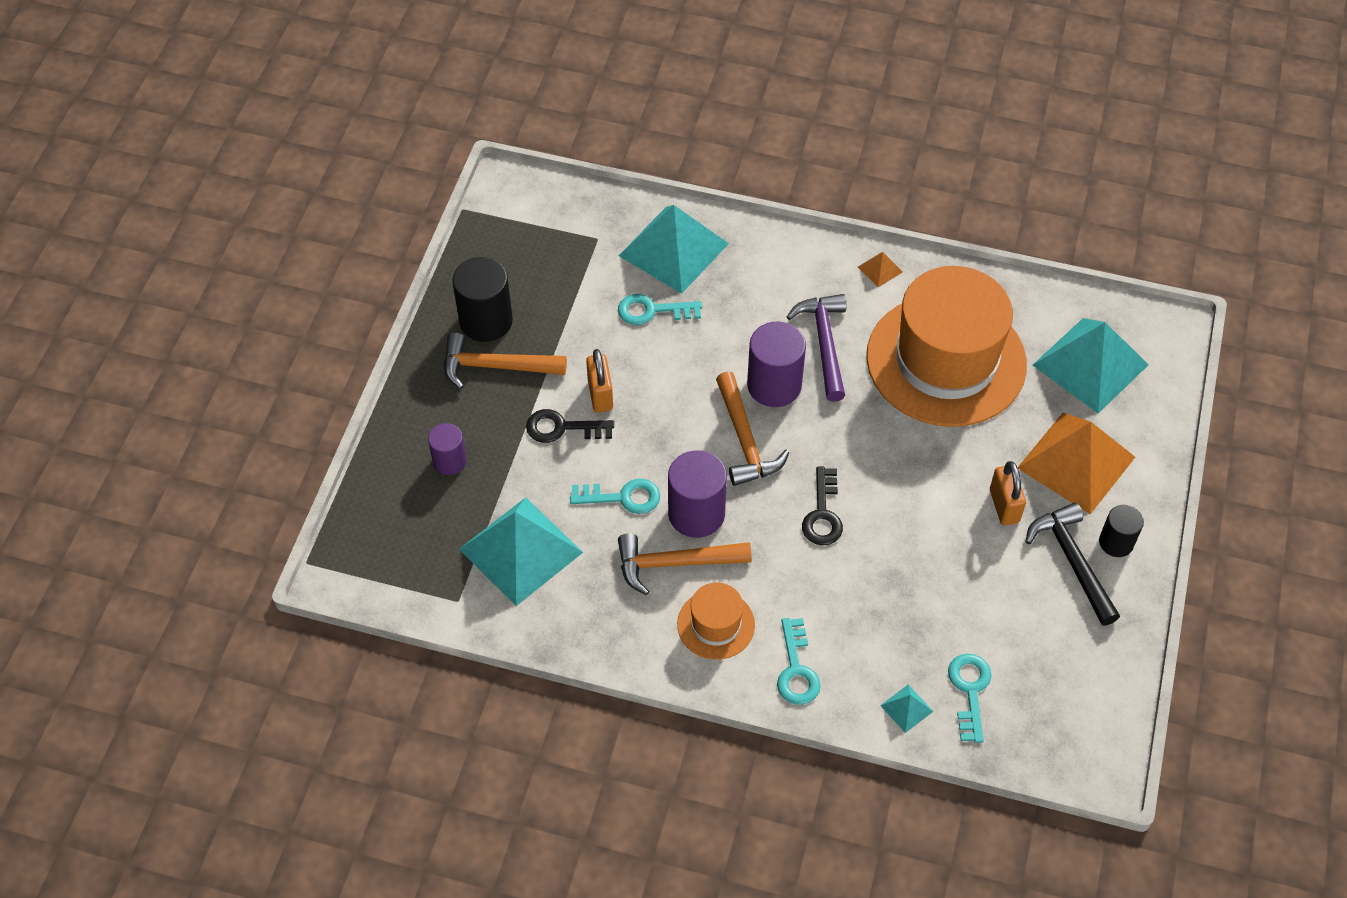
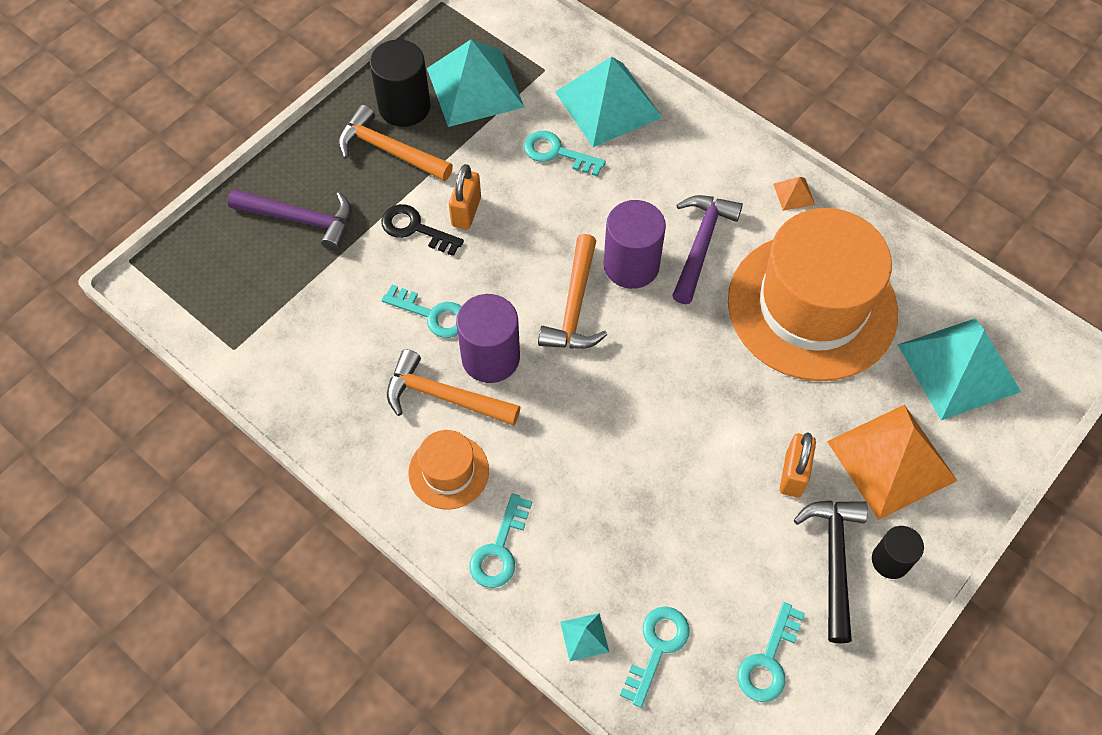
camera: 25 degrees right, 5 degrees up
(449, 461) = (300, 219): purple cylinder -> purple hammer
(521, 550) = (314, 326): turquoise pyramid -> turquoise pyramid (475, 87)
(822, 513) = (609, 407): black key -> none
(1062, 661) = (768, 660): none -> turquoise key

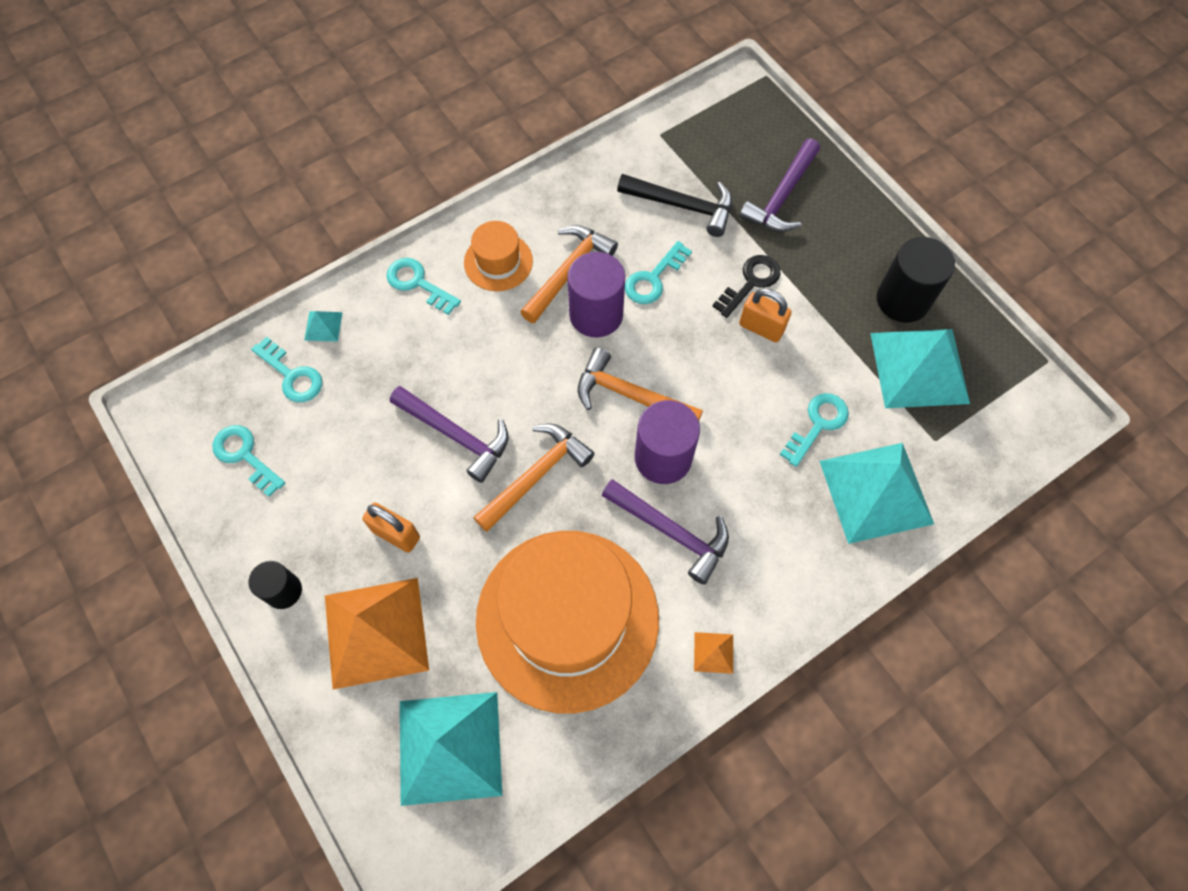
camera: 105 degrees right, 5 degrees up
(389, 150) = (848, 277): orange hammer -> orange hammer (536, 475)
(670, 451) = (456, 435): none -> purple hammer
(834, 561) = (304, 540): black hammer -> black hammer (682, 206)

